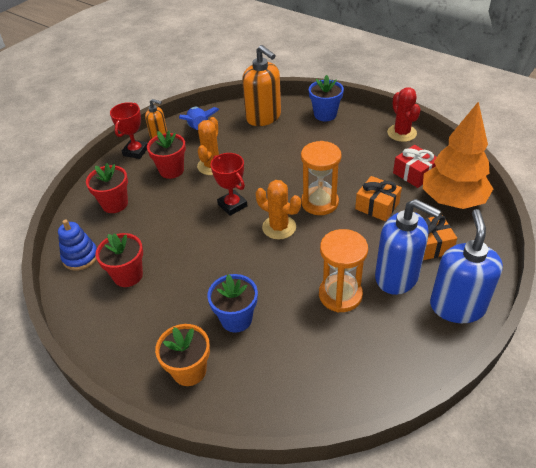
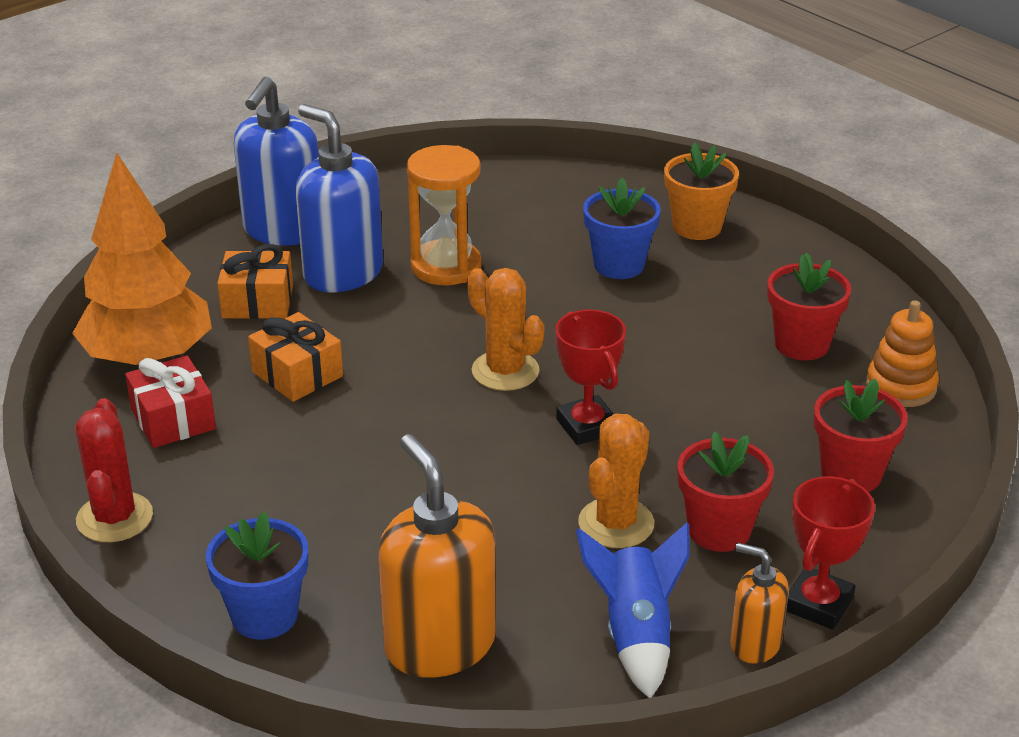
camera: 170 degrees left, 10 degrees down
(80, 257) = (901, 386): blue stacking toy -> orange stacking toy
(319, 202) = (405, 399): orange hourglass -> none

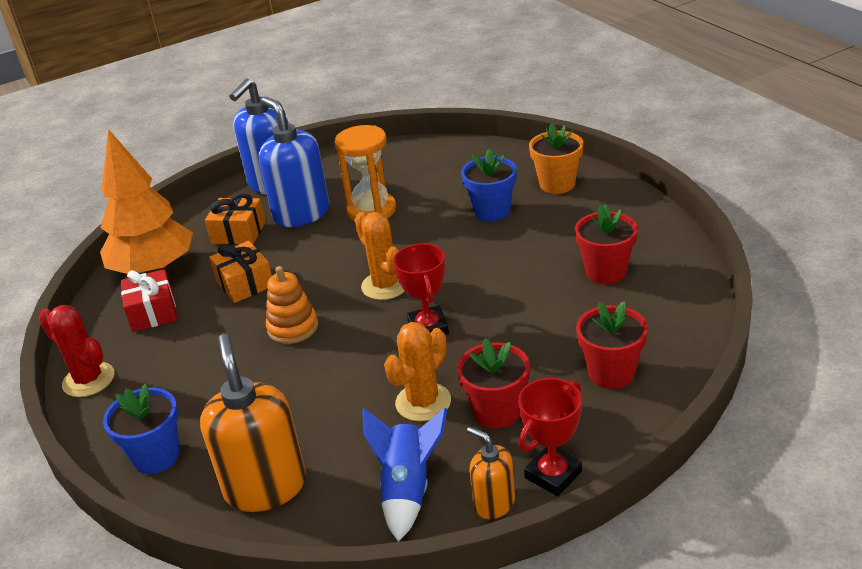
camera: 15 degrees right, 0 degrees up
(114, 518) = (88, 380): red cactus -> red cactus turned 60 degrees counterclockwise
(901, 386) = (671, 306): orange stacking toy -> orange stacking toy (293, 328)

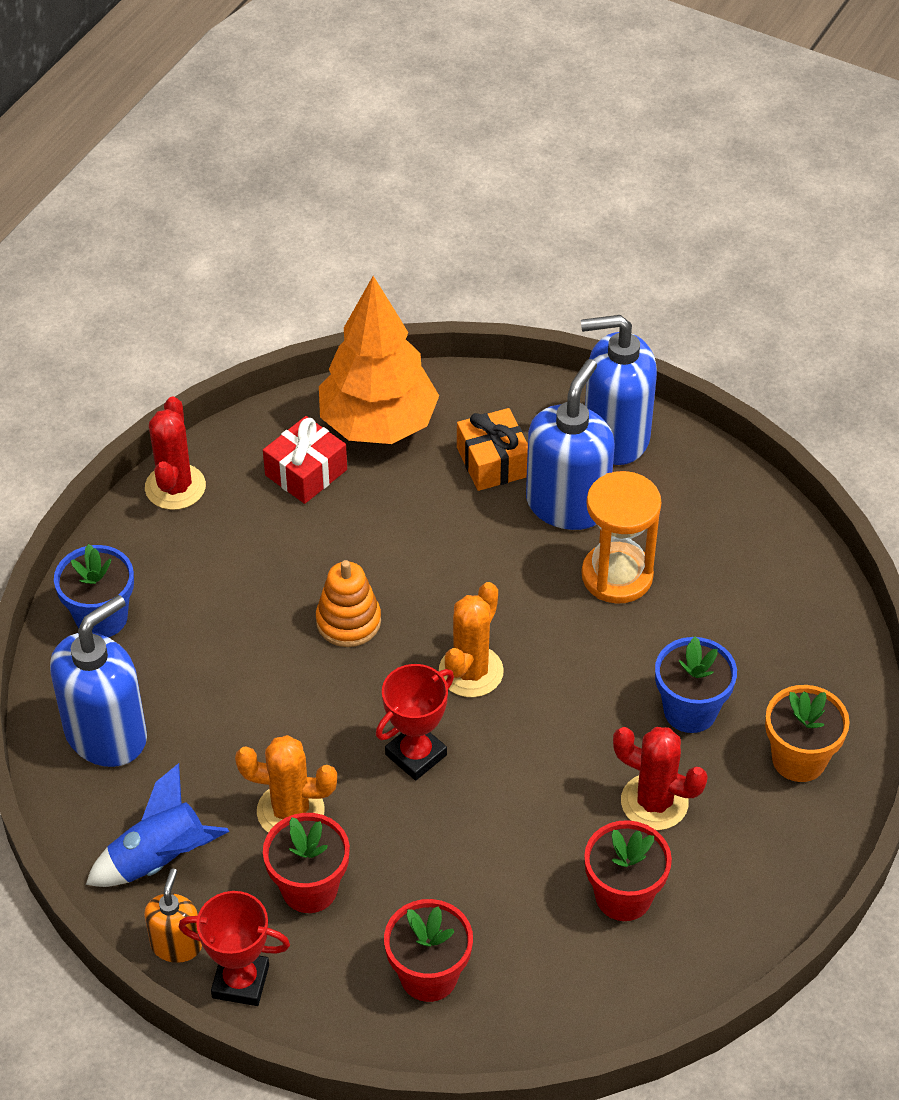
camera: 55 degrees right, 15 degrees up
(245, 283) = (400, 528): orange gift -> none
(265, 487) = (106, 734): orange soap dispenser -> blue soap dispenser
(546, 241) = (654, 802): none -> red cactus

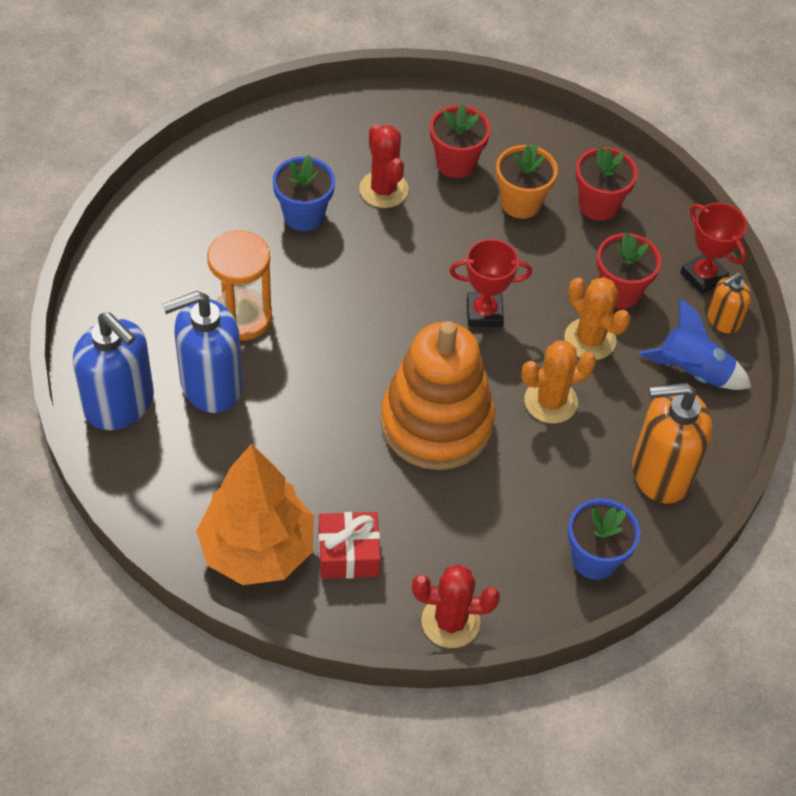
camera: 140 degrees left, 5 degrees up
(106, 734) = (661, 473): blue soap dispenser -> orange soap dispenser
(175, 487) = (450, 622): red cactus -> red cactus turned 45 degrees clockwise
(348, 621) = (436, 423): orange stacking toy -> orange stacking toy, size x2.03
(471, 671) = (398, 333): orange cactus -> orange cactus (550, 401)
(493, 462) = (218, 454): orange gift -> none
(799, 759) = (281, 150): orange flower pot -> orange flower pot (521, 203)

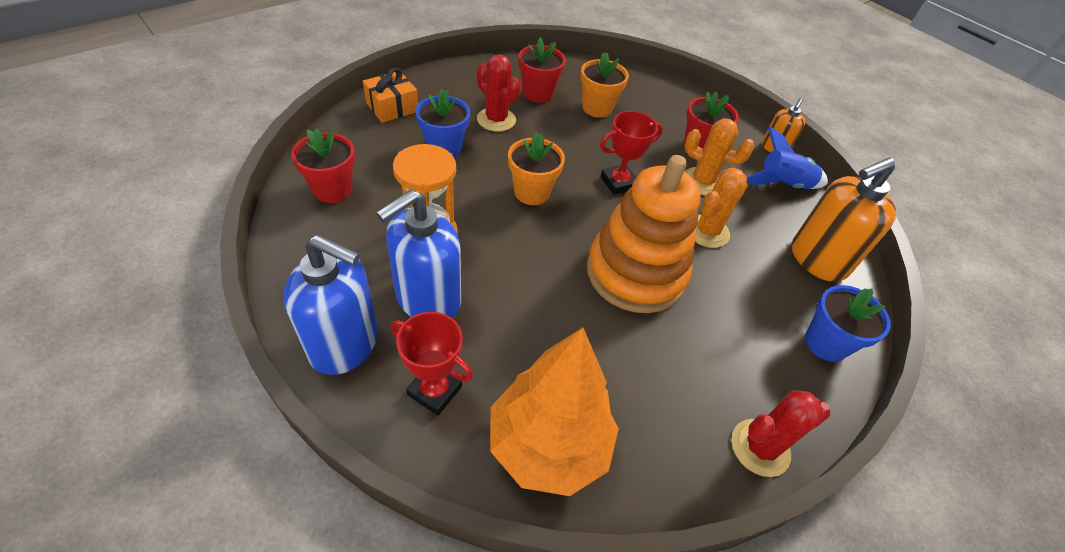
camera: 25 degrees left, 5 degrees down
(269, 143) = (392, 107): none -> orange gift
(348, 554) = (633, 415): red gift -> none
(375, 298) = (532, 192): none -> orange flower pot
(598, 205) = (647, 99): red flower pot -> red flower pot (333, 189)
(703, 276) = (742, 125): red trophy -> red trophy (434, 390)

